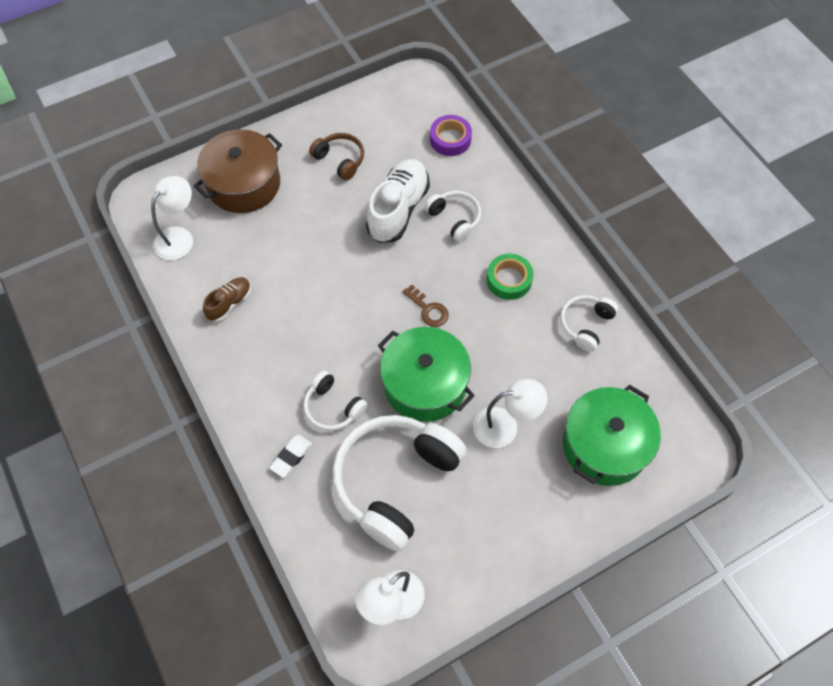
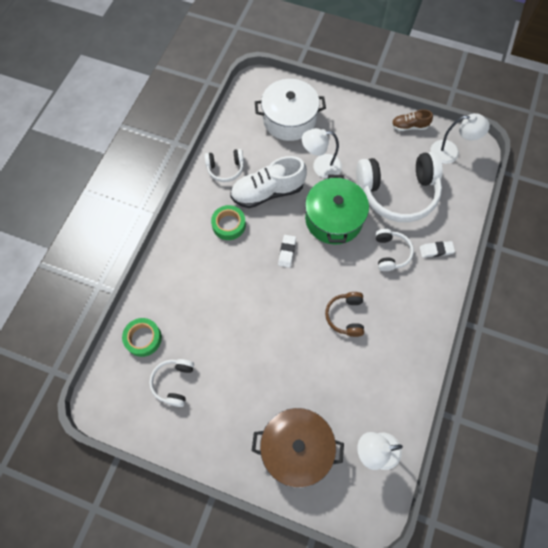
camera: 130 degrees left, 5 degrees up
(229, 303) = (387, 369): brown shoe -> brown shoe (409, 126)
(340, 160) = (220, 398): brown headphones -> brown headphones (345, 316)
(398, 209) = (230, 325): white shoe -> white shoe (267, 192)
(428, 309) = (287, 252): brown key -> white eraser
(450, 139) = (143, 338): purple tape -> green tape
(455, 219) = (209, 286): white headphones -> white headphones (174, 382)
(505, 426) = (320, 166): white lamp -> white lamp turned 45 degrees counterclockwise
(604, 445) = (289, 119): green pot -> white pot

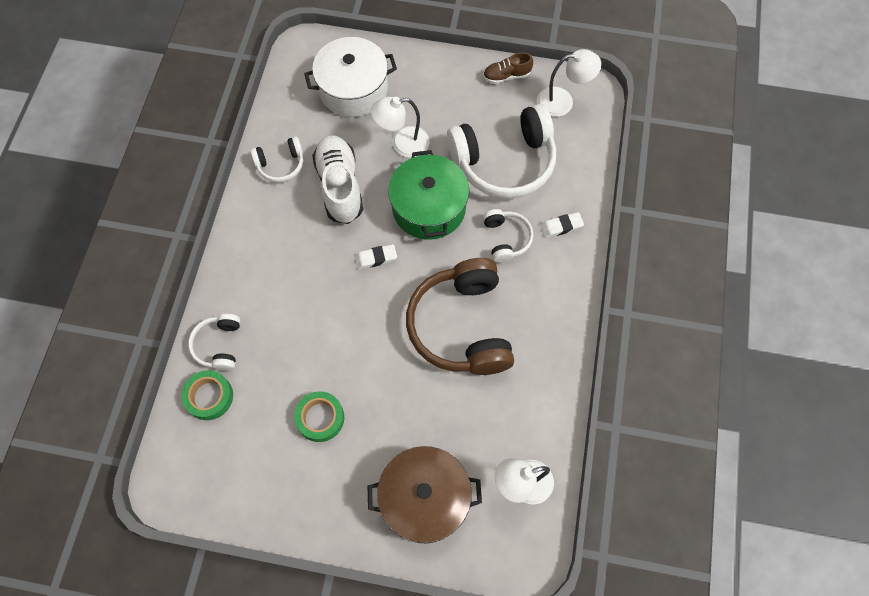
camera: 10 degrees left, 0 degrees up
(174, 382) = (258, 445): white headphones -> white headphones (219, 345)
(229, 225) = (296, 235): green tape -> green tape (320, 418)
(267, 192) = (340, 186): white shoe -> white shoe turned 105 degrees clockwise
(287, 252) = (376, 258): white eraser -> white eraser turned 75 degrees clockwise
(345, 316) = (461, 326): brown headphones -> brown headphones, size x2.05

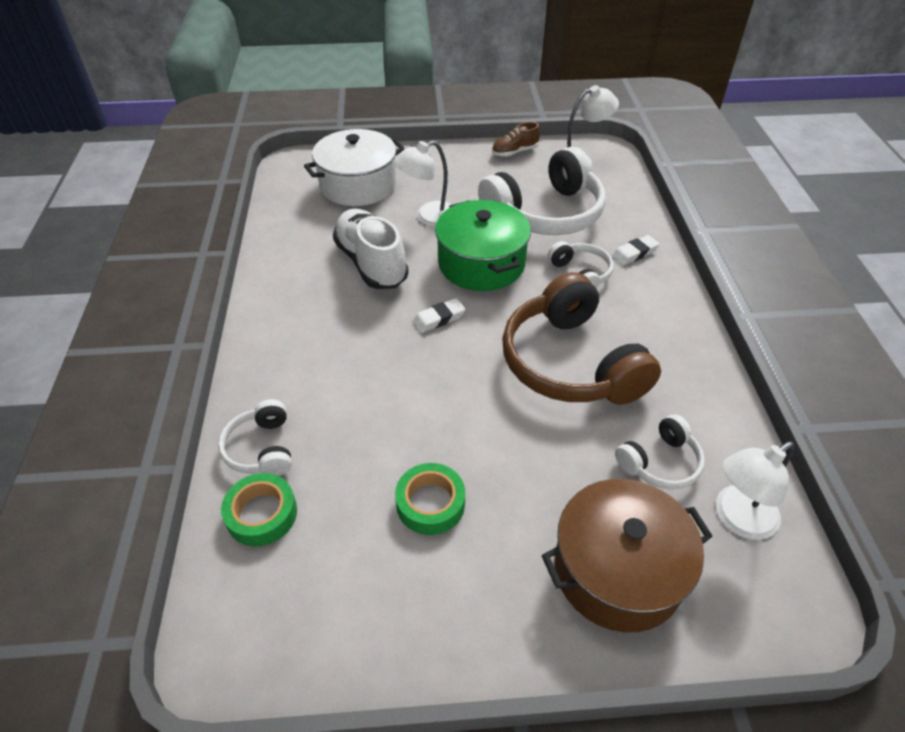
camera: 15 degrees left, 20 degrees down
(281, 165) = (295, 257): white headphones -> white headphones (660, 462)

